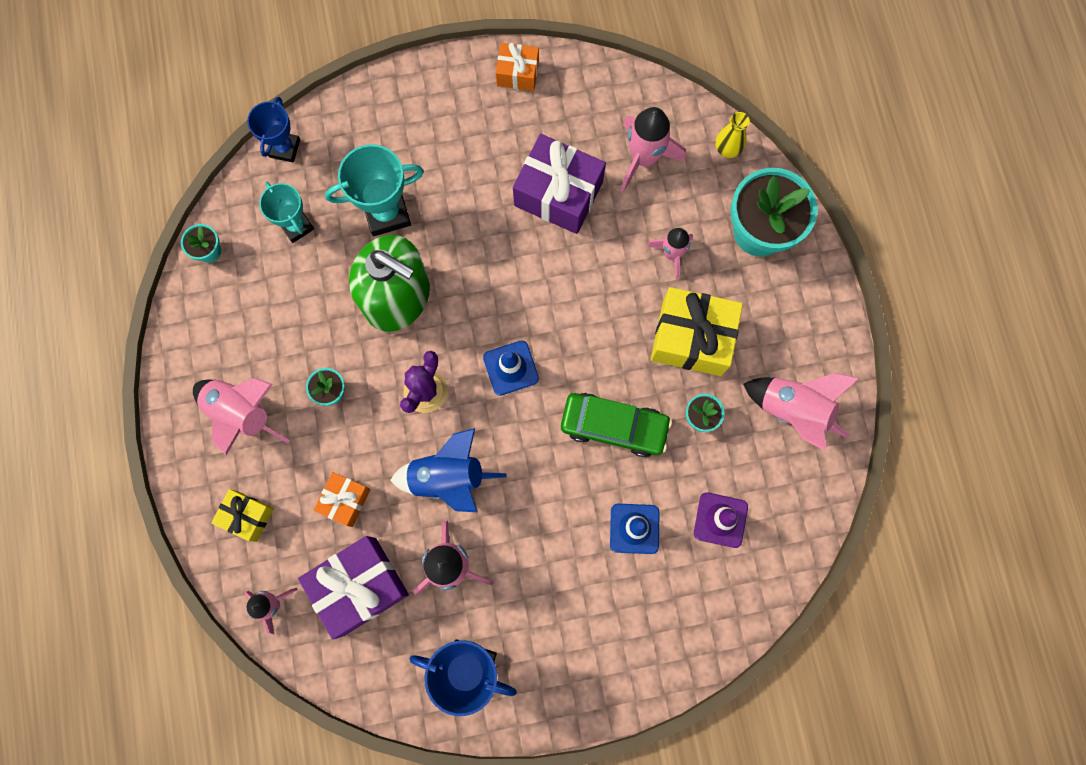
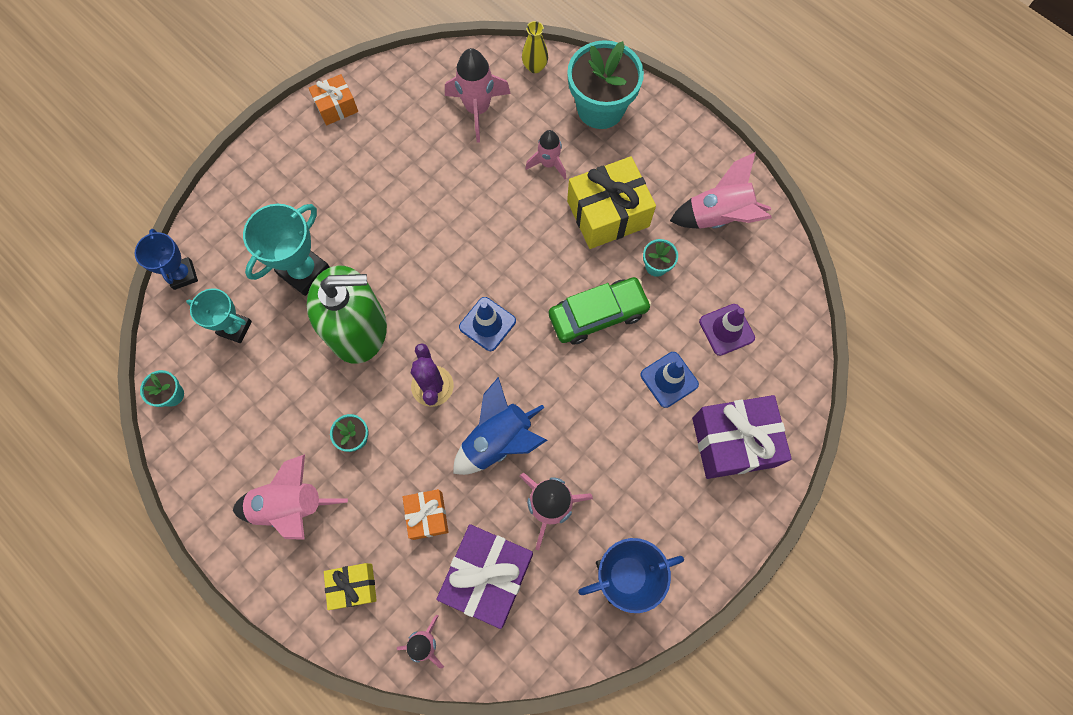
camera: 35 degrees left, 5 degrees down
(558, 194) = (431, 174): purple gift -> purple gift (733, 442)

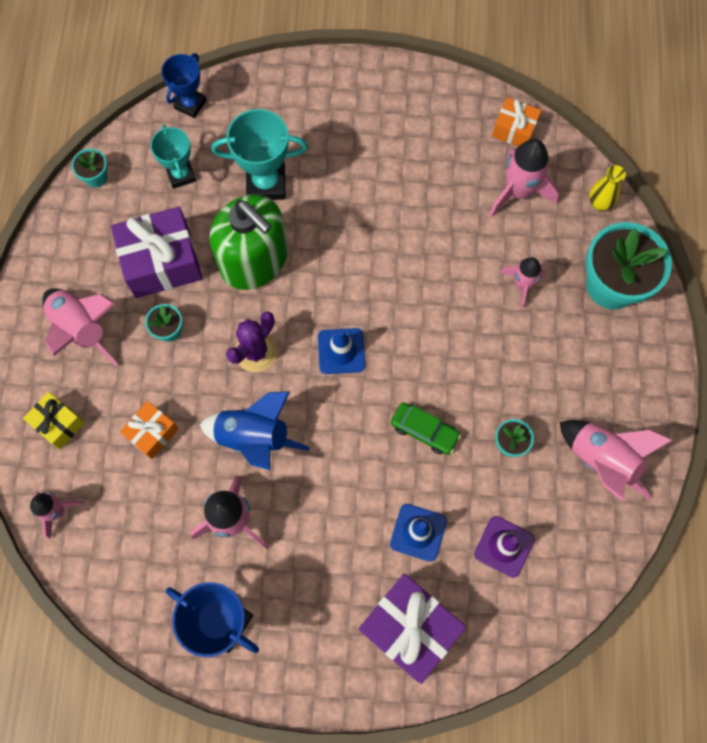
camera: 50 degrees right, 0 degrees up
(336, 107) = (421, 89): orange gift -> orange gift (514, 130)
(488, 576) = (142, 516): purple gift -> purple gift (162, 262)
(598, 315) = (424, 430): green car -> green car, size x0.66
(608, 213) = (521, 367): yellow gift -> none

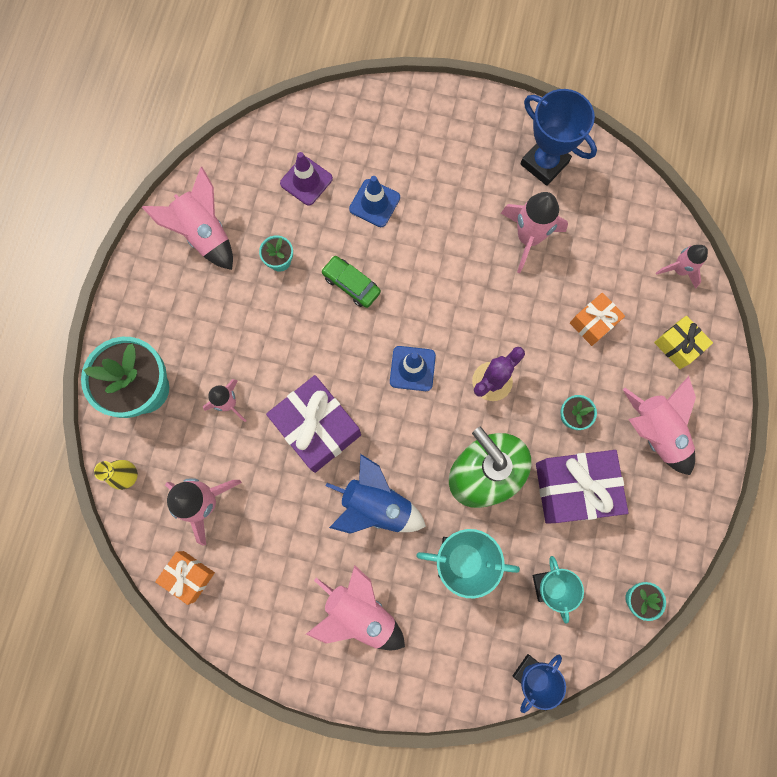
camera: 170 degrees left, 5 degrees up
(254, 437) = (503, 304): blue rocket -> blue rocket (376, 505)
(351, 126) = (360, 612): none -> pink rocket
(409, 628) = (396, 135): purple gift -> purple gift (317, 428)

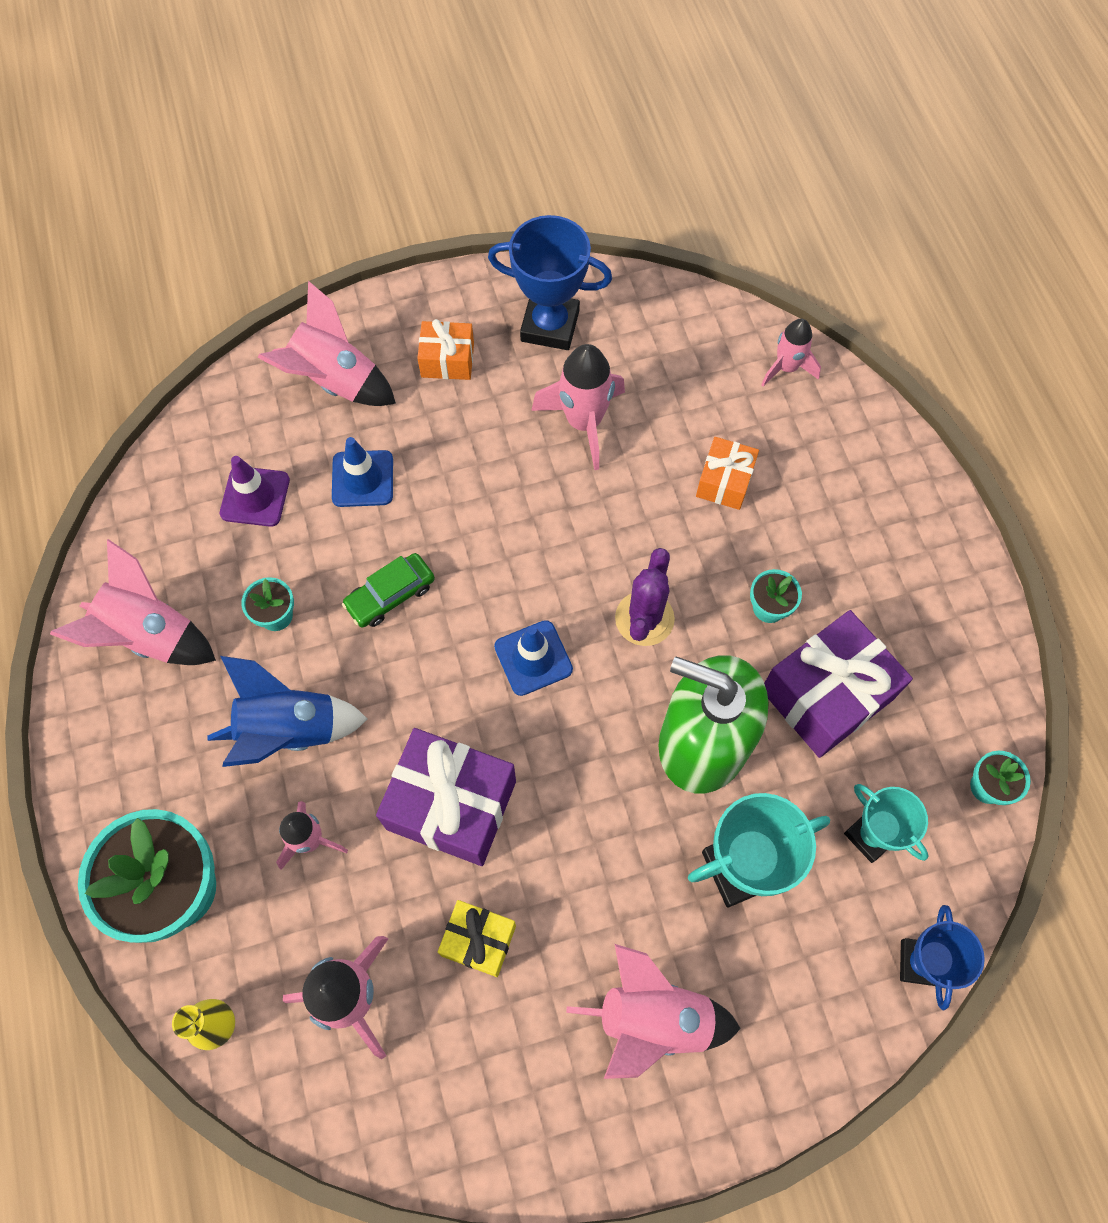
camera: 30 degrees left, 10 degrees down
(189, 576) = (386, 1115): orange gift -> orange gift (447, 360)
(351, 284) = (390, 595): green car -> green car turned 45 degrees counterclockwise
(376, 505) = (590, 862): blue rocket -> blue rocket (290, 730)
(655, 432) = (879, 571): pink rocket -> pink rocket (335, 381)
(678, 345) = (840, 455): yellow gift -> yellow gift (478, 940)

